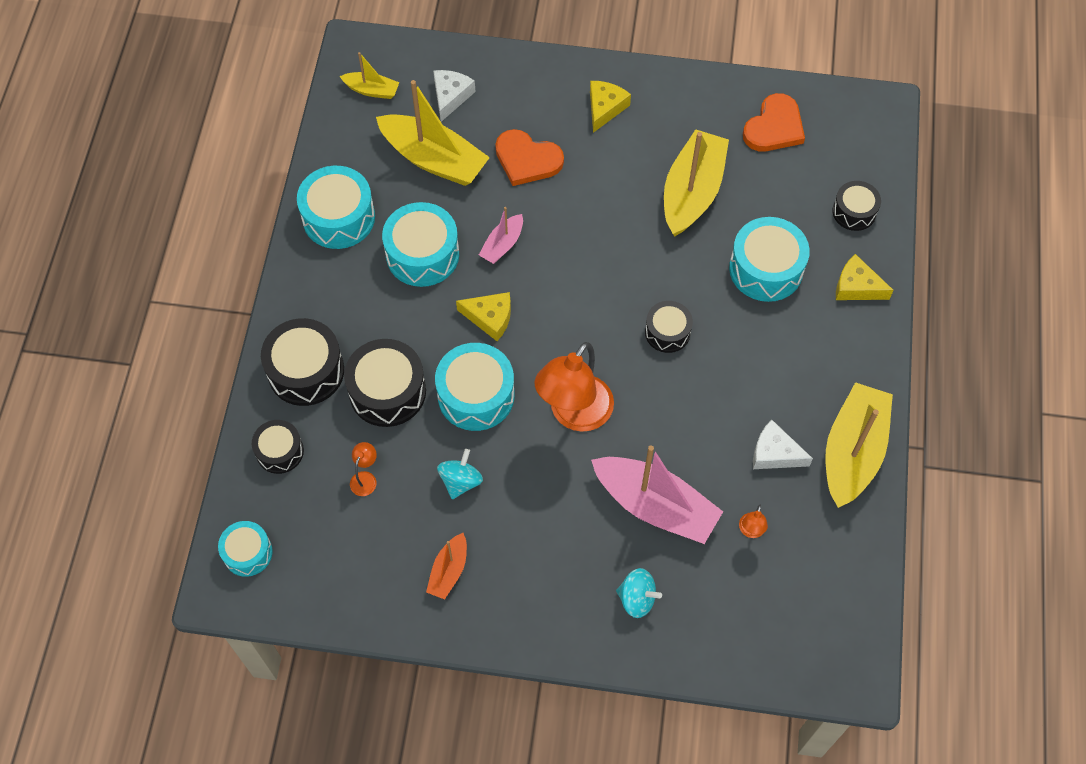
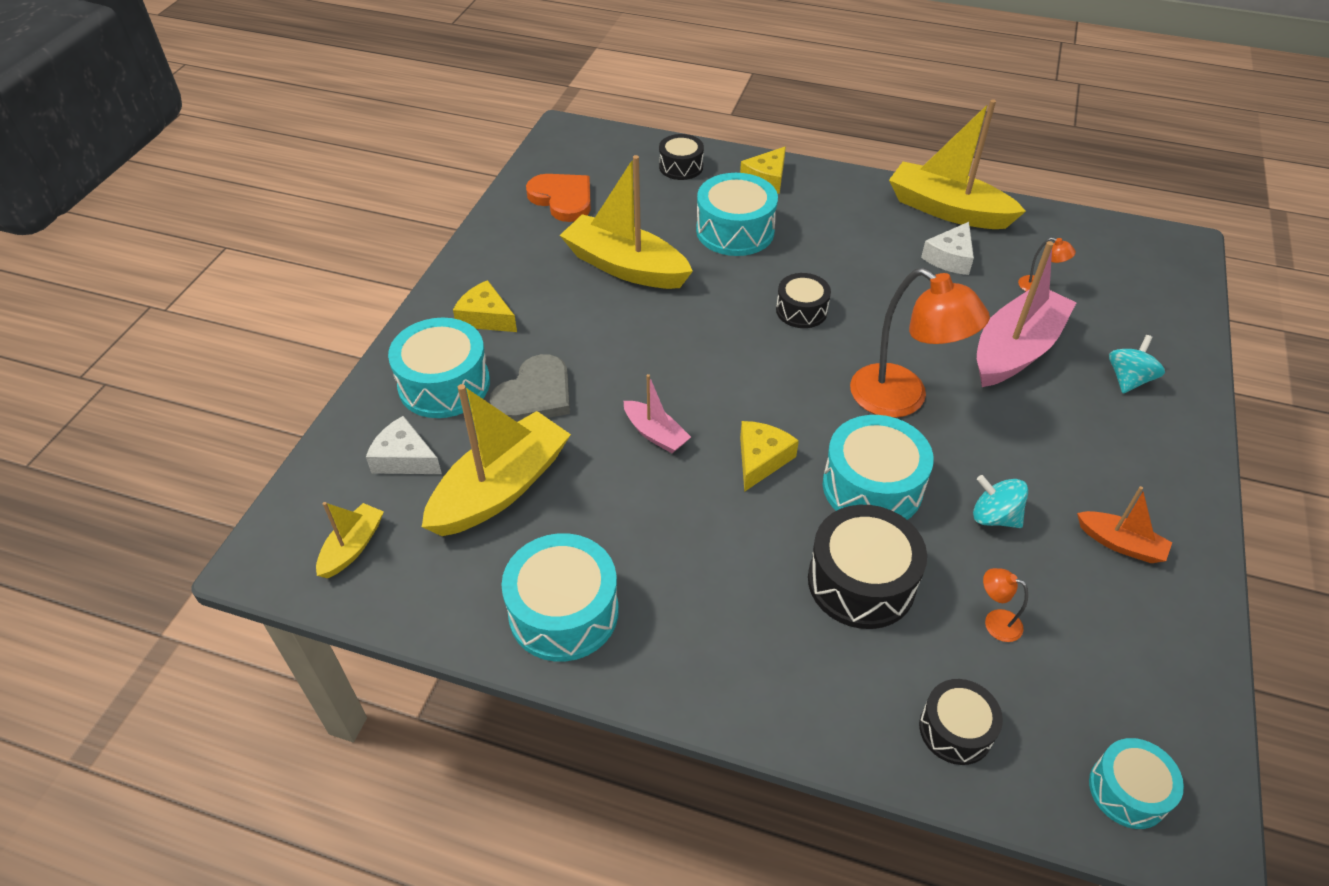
camera: 80 degrees left, 15 degrees down
(306, 371) = (821, 681): black drum -> none
(422, 254) = (651, 518): turquoise drum -> turquoise drum (444, 384)
(527, 160) = (535, 395): orange heart -> grey heart

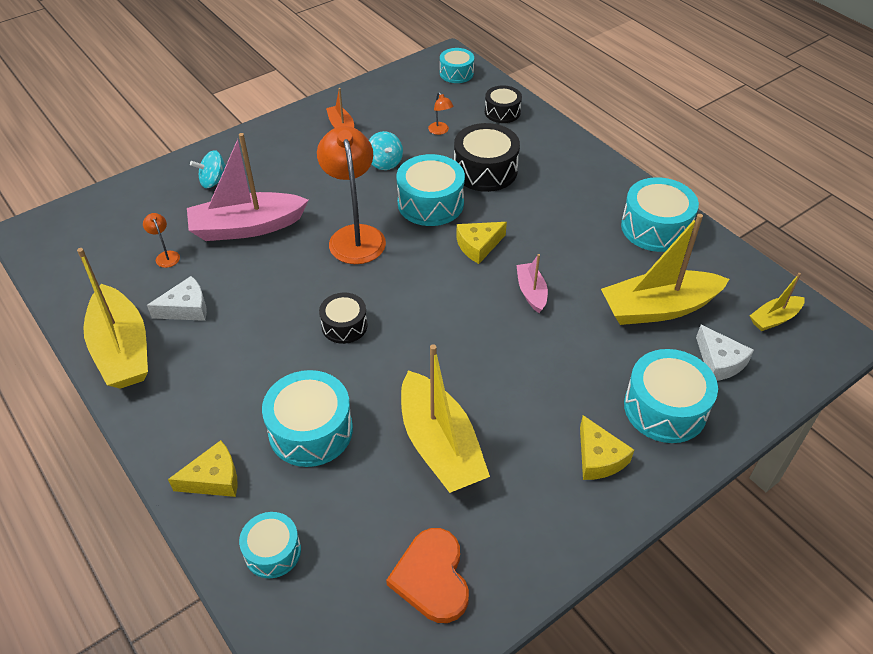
camera: 145 degrees left, 0 degrees up
(535, 395) = (597, 362): grey heart -> none
(681, 167) = (272, 551): black drum -> turquoise drum

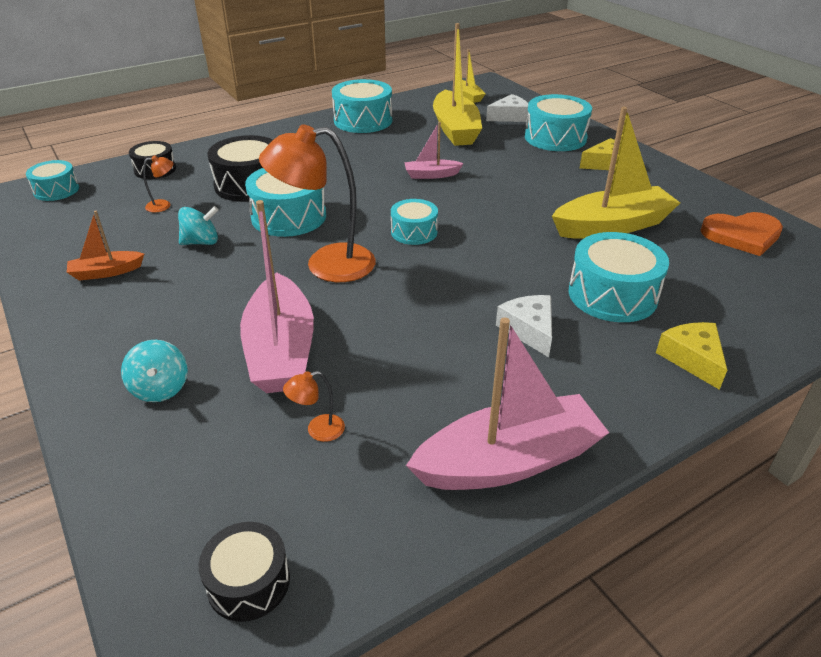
camera: 85 degrees left, 10 degrees down
(122, 349) = (508, 461): yellow boat -> pink boat
(186, 308) = (431, 400): white cheese -> white cheese (529, 330)
(272, 551) = (759, 316): turquoise drum -> turquoise drum (414, 232)
(344, 326) = (468, 273): black drum -> black drum (248, 582)
(478, 246) = (364, 195): yellow cheese -> none

